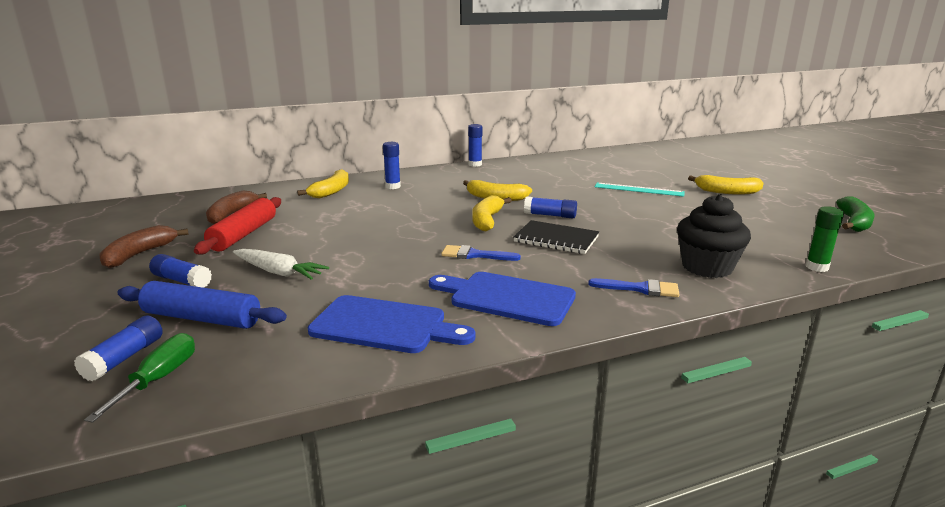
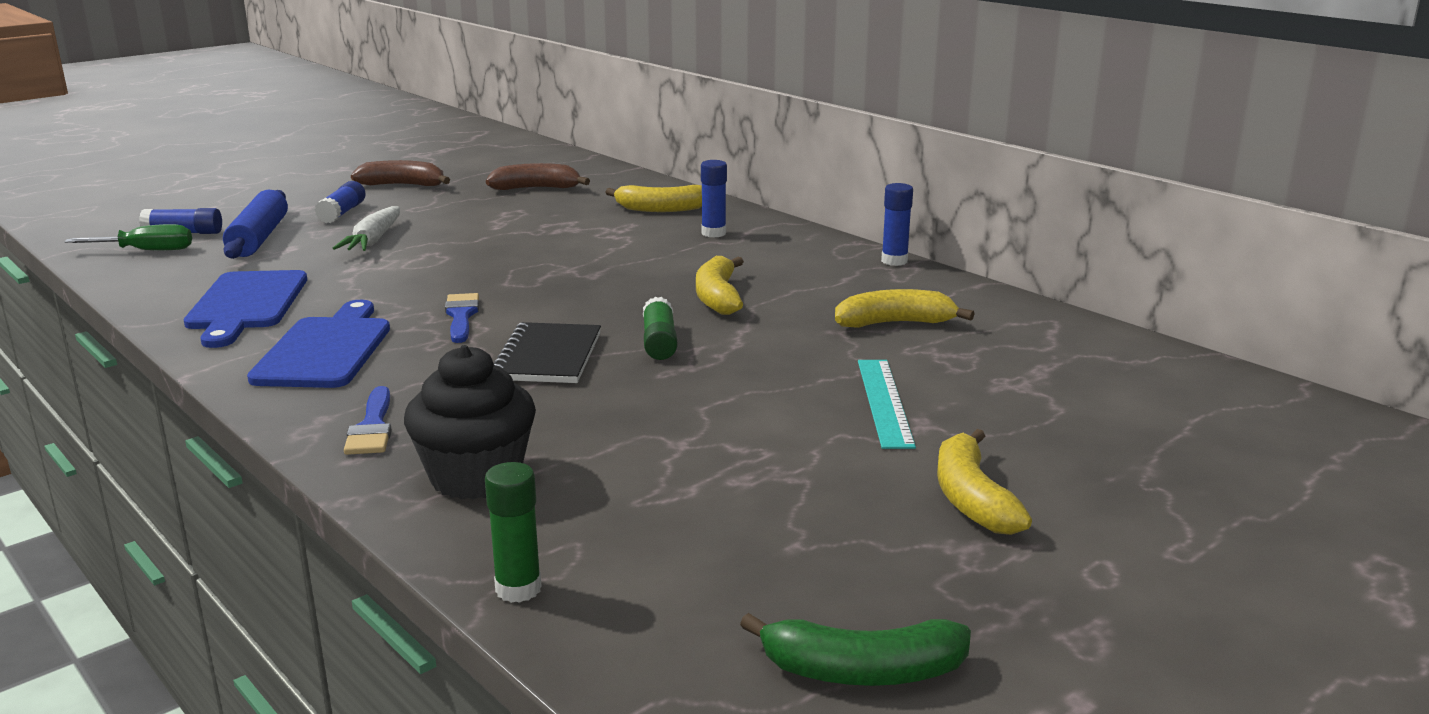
camera: 70 degrees right, 0 degrees up
(243, 234) = (476, 206): red rolling pin -> none
(487, 220) = (604, 305): yellow banana -> yellow banana (894, 323)
(550, 215) = (659, 342): blue glue stick -> green glue stick

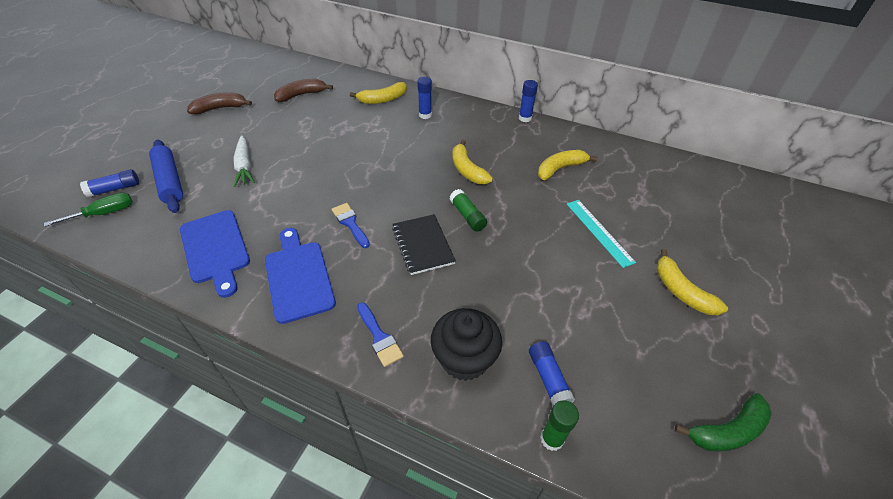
camera: 25 degrees left, 25 degrees up
(342, 213) = (203, 144): blue glue stick -> blue glue stick (548, 378)

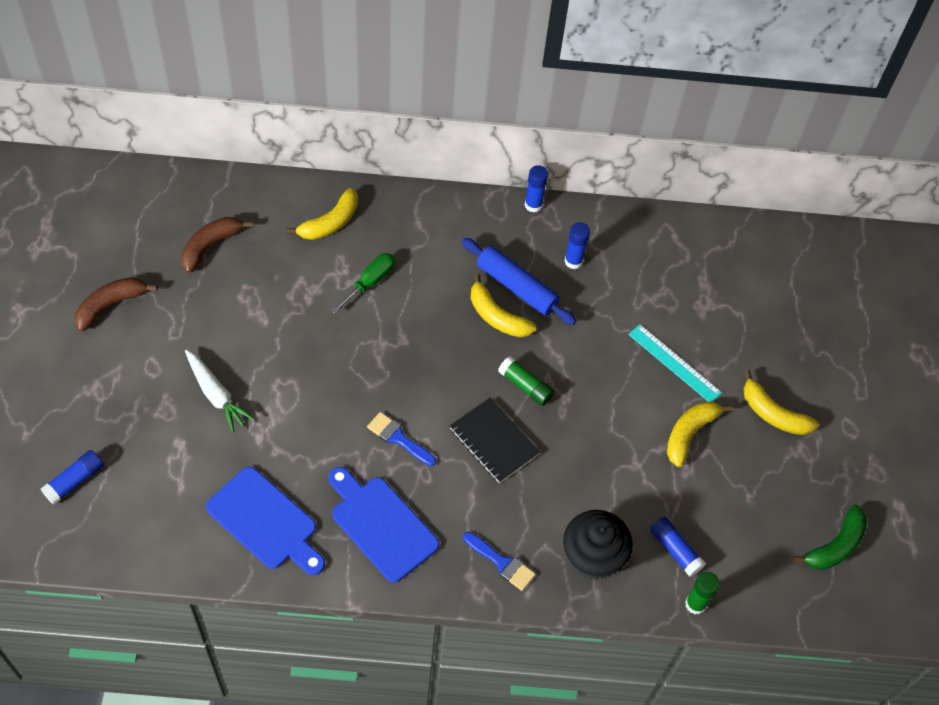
camera: 25 degrees left, 10 degrees up
(104, 213) = (92, 519): green screwdriver -> green screwdriver (370, 282)
(170, 181) = (137, 447): blue rolling pin -> blue rolling pin (517, 287)
(425, 115) = (402, 236): blue glue stick -> blue glue stick (573, 261)
(560, 169) = (604, 281): yellow banana -> yellow banana (689, 433)

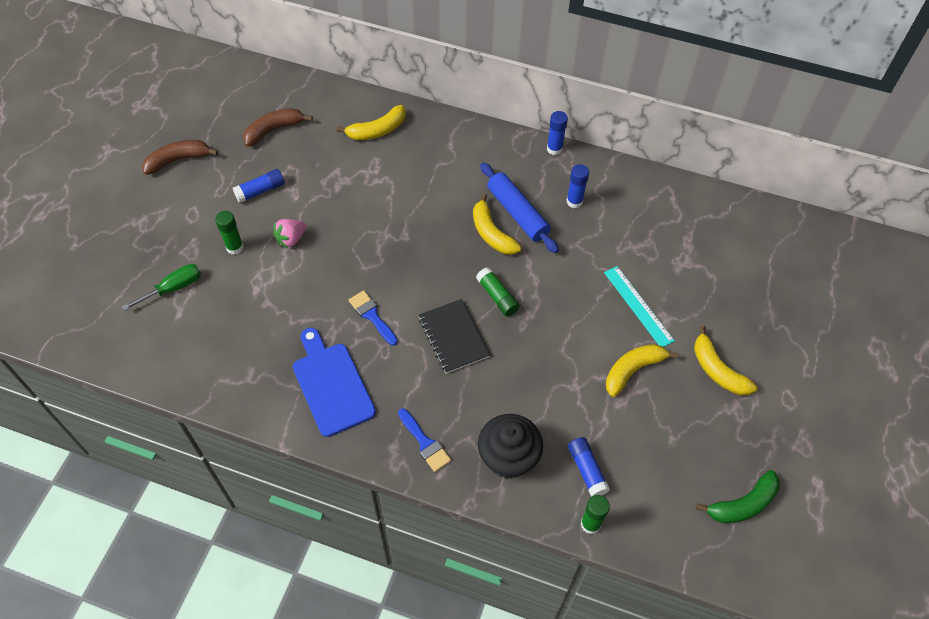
camera: 20 degrees right, 0 degrees up
(74, 481) = (97, 290): blue glue stick -> blue glue stick (260, 191)
(216, 395) = (235, 247): white carrot -> green glue stick
(265, 521) = (236, 359): blue cutting board -> none
(277, 371) = (291, 239): none -> pink strawberry
(370, 282) = (393, 184): green screwdriver -> green screwdriver (173, 288)

